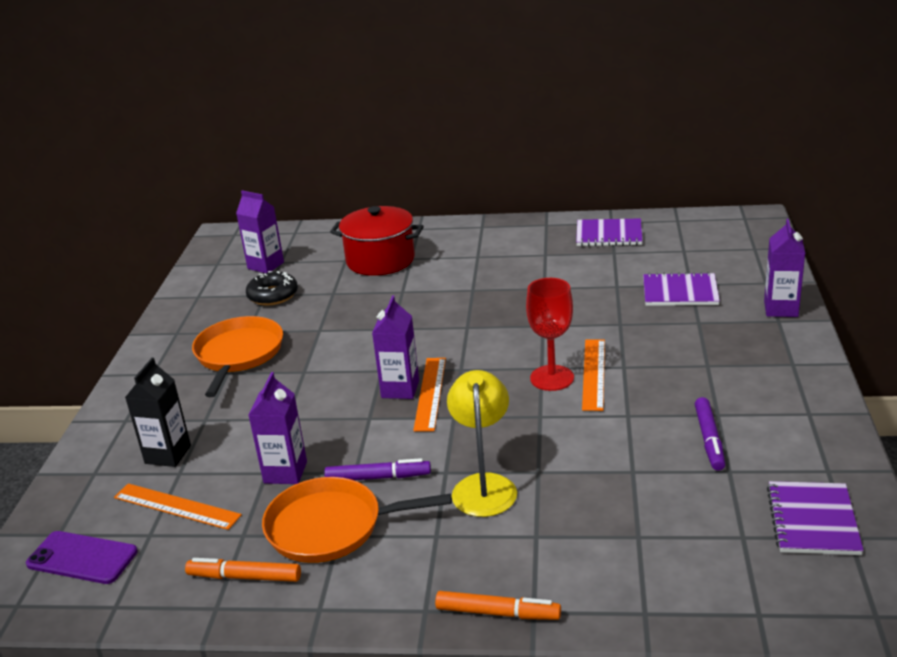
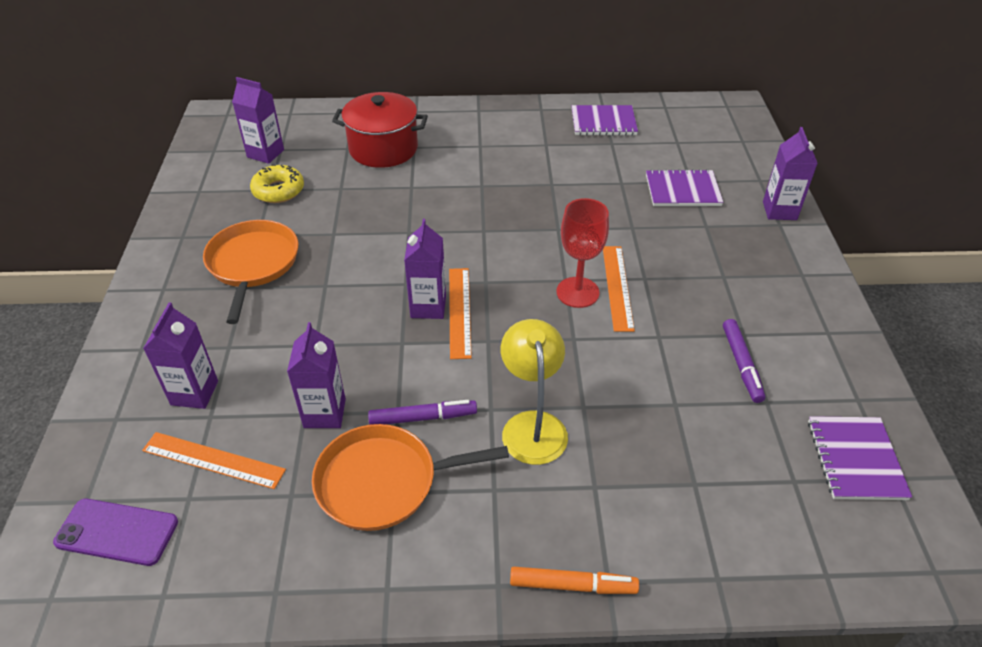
camera: 10 degrees left, 15 degrees up
(168, 454) = (194, 393): black carton -> purple carton
(244, 577) = (301, 550): orange marker -> none
(273, 295) = (278, 190): black donut -> yellow donut

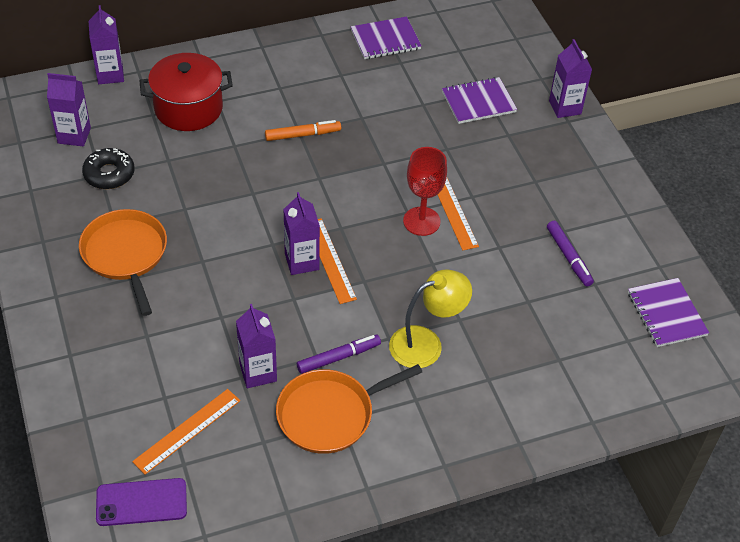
camera: 20 degrees left, 5 degrees up
(194, 393) = (140, 381): purple carton -> purple carton (110, 74)
(213, 460) = (187, 430): orange ruler -> orange ruler turned 45 degrees counterclockwise
(278, 190) = (109, 174): yellow donut -> black donut
(532, 425) = (426, 343): yellow lamp -> yellow lamp turned 90 degrees clockwise
(572, 585) = (496, 452): orange marker -> orange marker (302, 135)

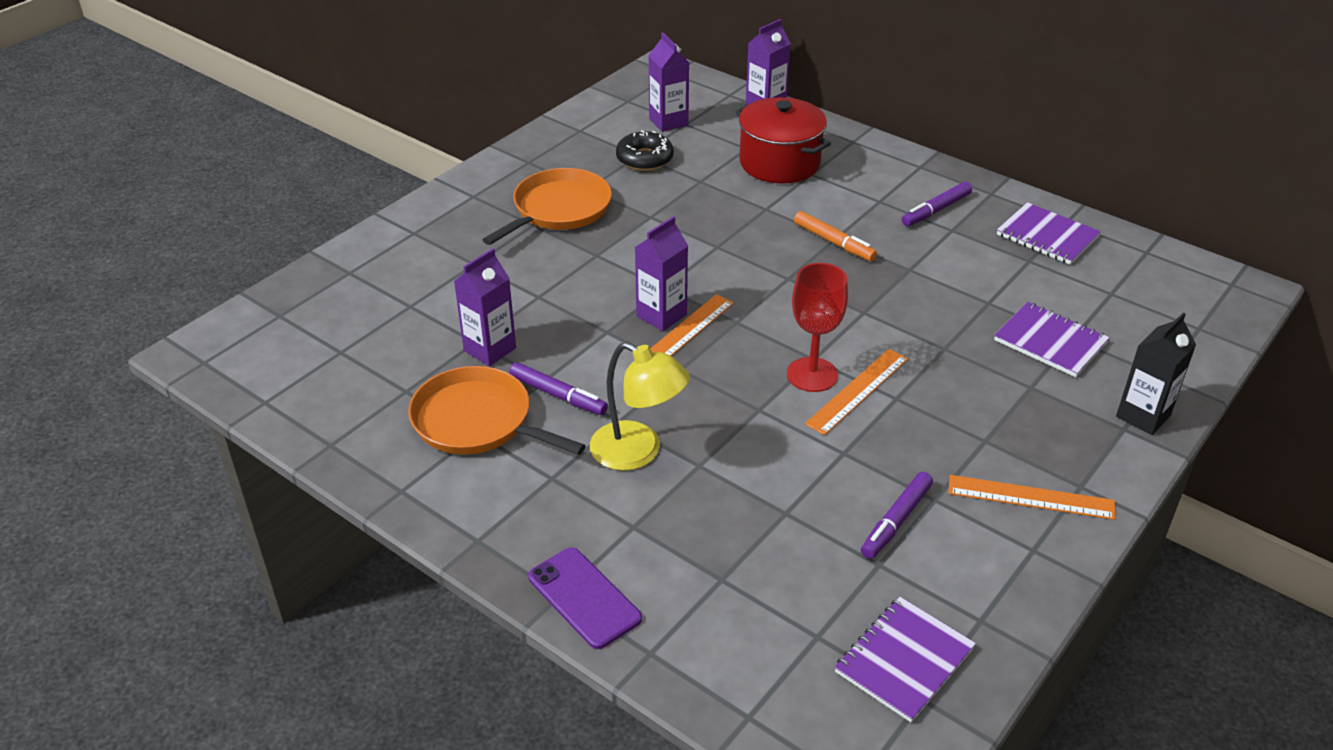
camera: 60 degrees right, 10 degrees down
(141, 502) = (278, 346): purple phone -> purple phone (584, 598)
(187, 430) = (381, 336): orange ruler -> orange ruler (1031, 497)
(315, 69) = (936, 210): none -> purple marker
(565, 107) = (1143, 416): purple carton -> black carton

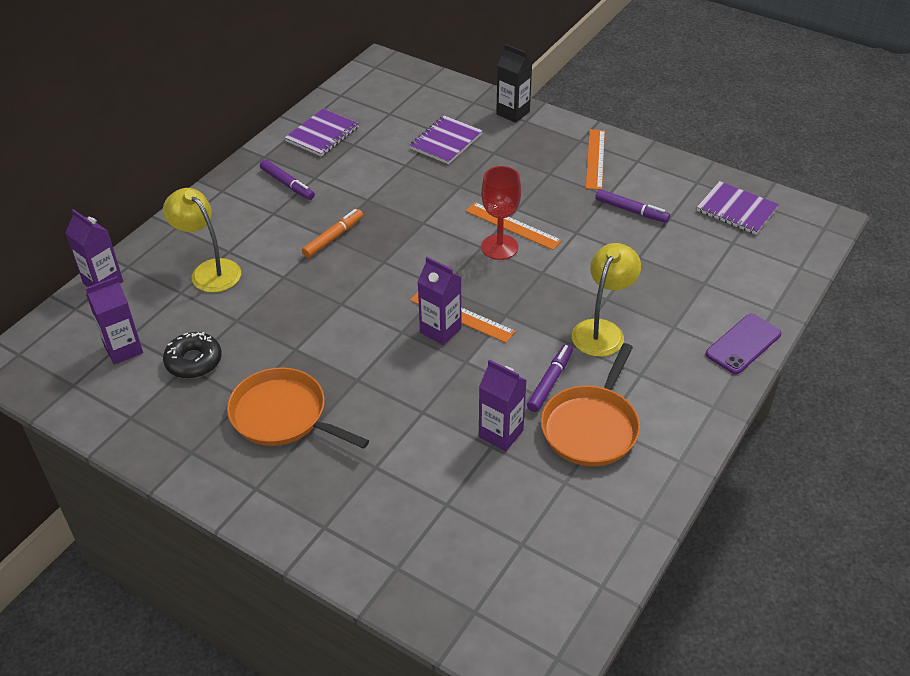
camera: 95 degrees left, 5 degrees up
(779, 163) = (209, 270): red pot -> yellow lamp

